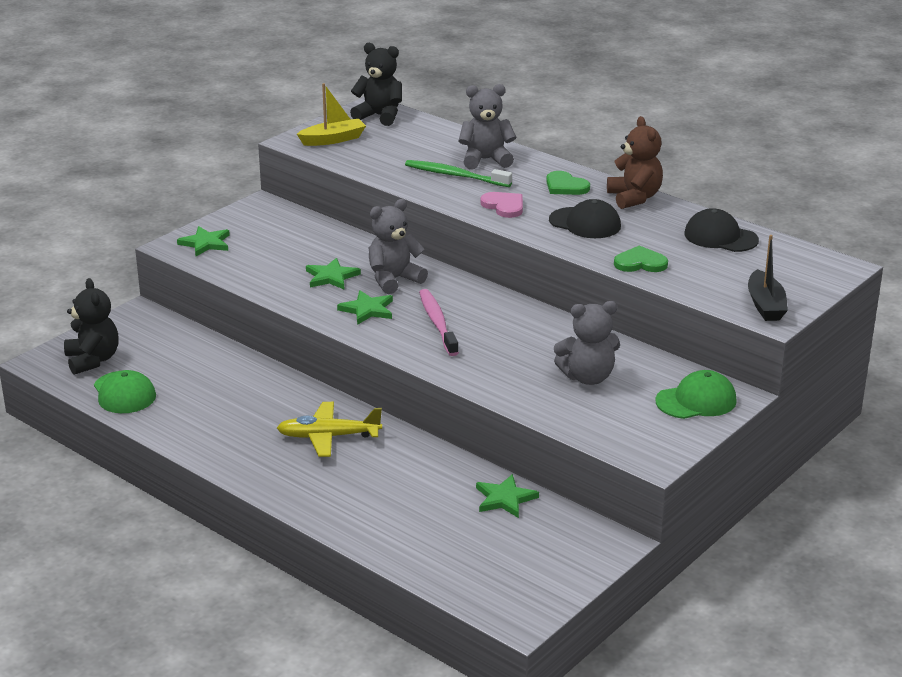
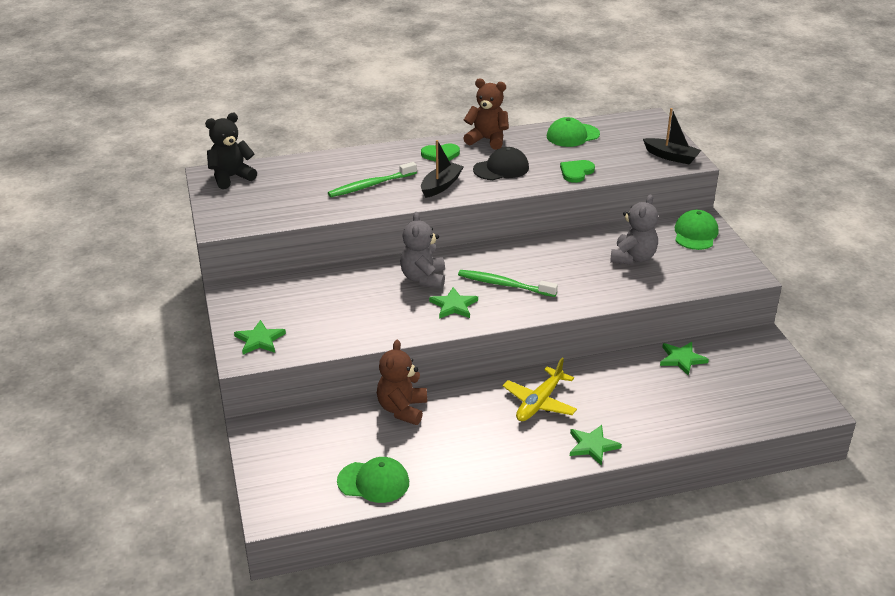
camera: 55 degrees left, 5 degrees up
(93, 360) = (302, 482): black teddy bear -> none
(238, 369) = (402, 409): none -> brown teddy bear
(331, 277) = (387, 302): green star -> green star (592, 446)
(333, 140) = (242, 209): yellow boat -> none
(437, 323) = (504, 285): pink toothbrush -> green toothbrush
(486, 160) = (362, 166): grey teddy bear -> none
(504, 206) = (441, 186): pink heart -> black boat
(720, 237) = (572, 135): black cap -> green cap

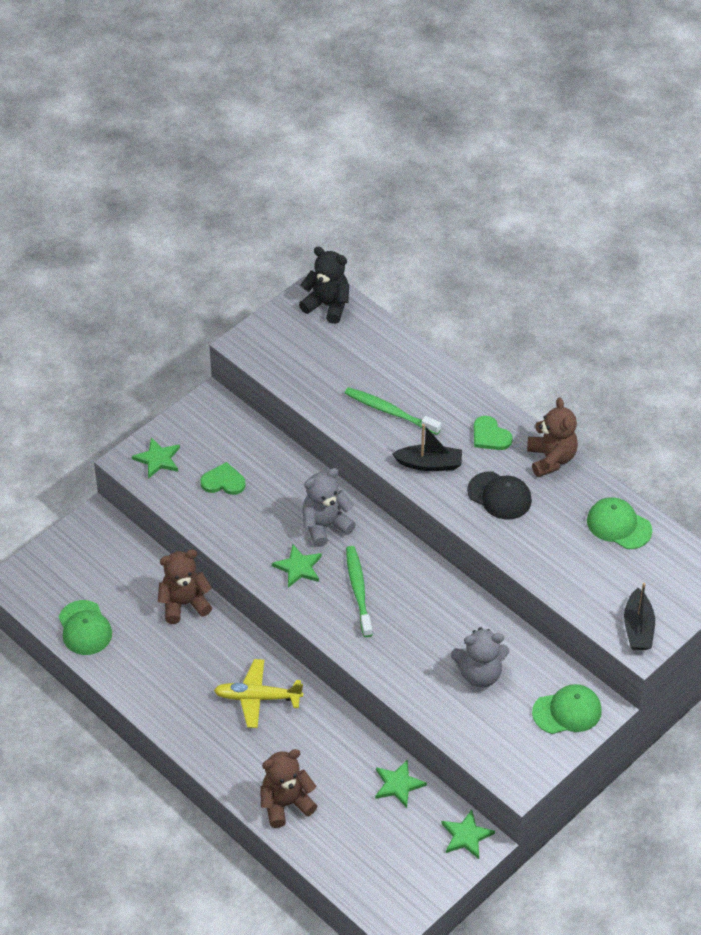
camera: 60 degrees right, 15 degrees up
(576, 172) = (539, 559): green heart -> green heart (223, 481)
(592, 446) = (224, 760): green star -> green star (466, 836)
(663, 426) = (286, 804): none -> brown teddy bear

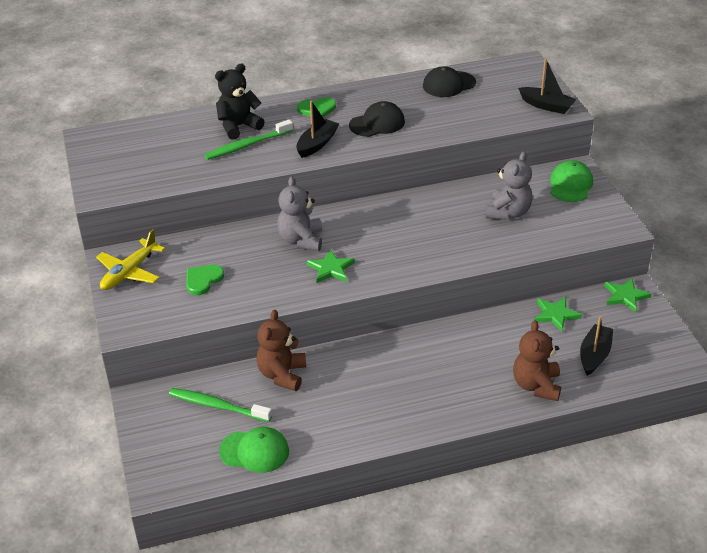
camera: 60 degrees left, 10 degrees down
(158, 459) = (140, 310): green star -> none
(257, 698) = (416, 364): yellow plane -> yellow plane (129, 272)
(327, 305) = (108, 140): black teddy bear -> black teddy bear (238, 126)
(357, 837) = (594, 355): none -> black boat
(358, 590) = (381, 245): green toothbrush -> green toothbrush (217, 406)
(551, 459) = (363, 91): brown teddy bear -> none
(619, 525) = (449, 84): green cap -> black cap

